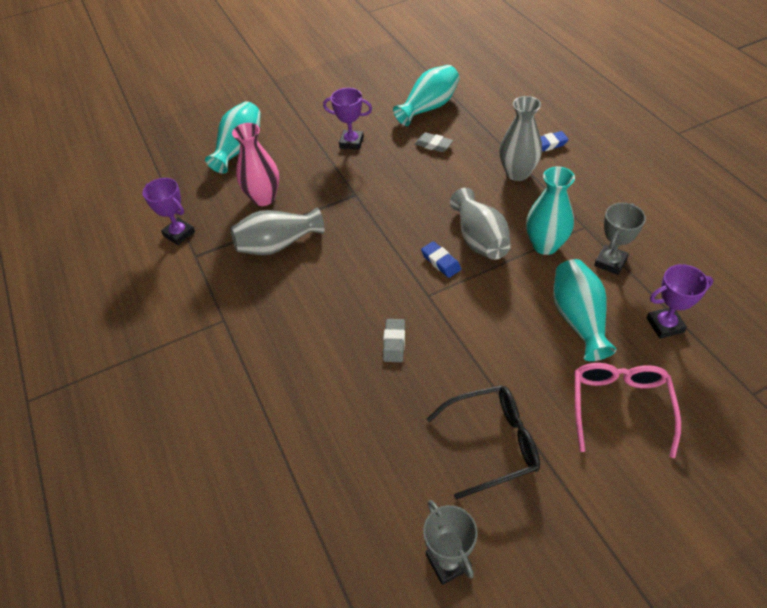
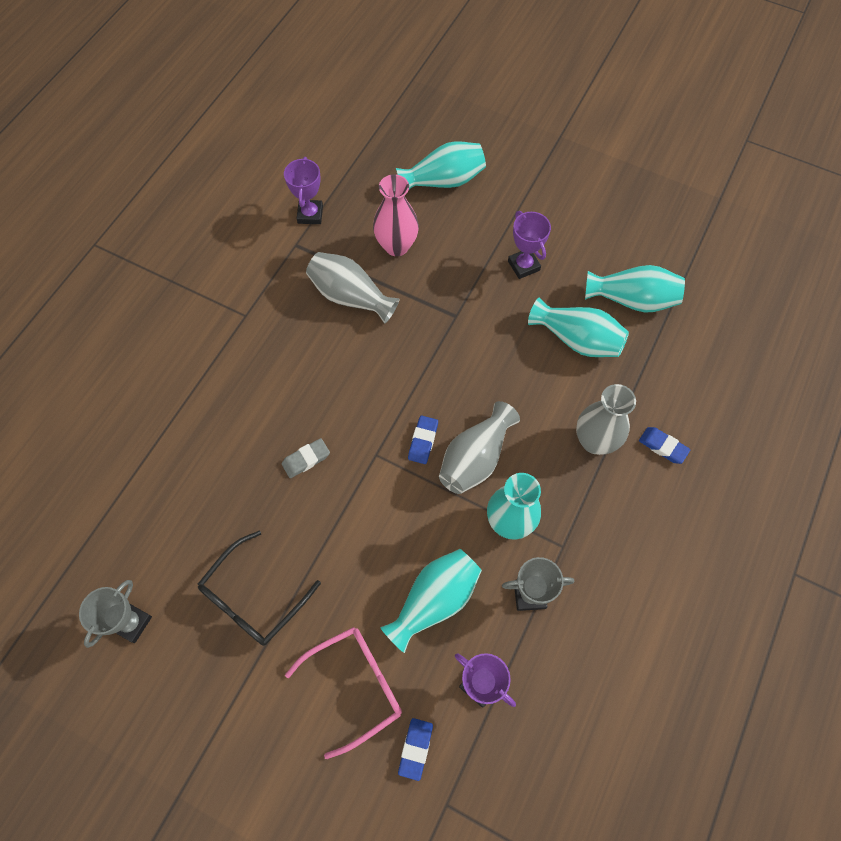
camera: 50 degrees right, 15 degrees up
(433, 145) = (577, 339): grey eraser -> turquoise vase
(492, 443) = (253, 598): black glasses -> black glasses turned 90 degrees clockwise
(696, 391) = (415, 748): none -> blue eraser

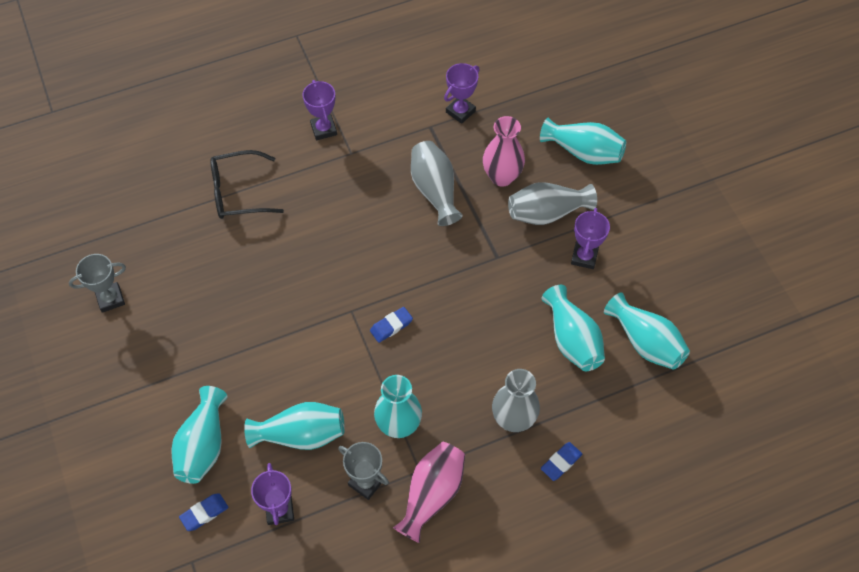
camera: 40 degrees right, 5 degrees down
(199, 312) = (323, 129): none -> purple trophy
(253, 598) = (192, 341): black glasses -> black glasses (238, 192)
(306, 459) = (303, 279): grey eraser -> none
(355, 686) = (203, 445): pink glasses -> turquoise vase
(475, 458) = (416, 365): grey vase -> grey vase (547, 213)
(591, 558) = (431, 494): none -> pink vase
(663, 446) = (561, 462): blue eraser -> blue eraser turned 60 degrees clockwise

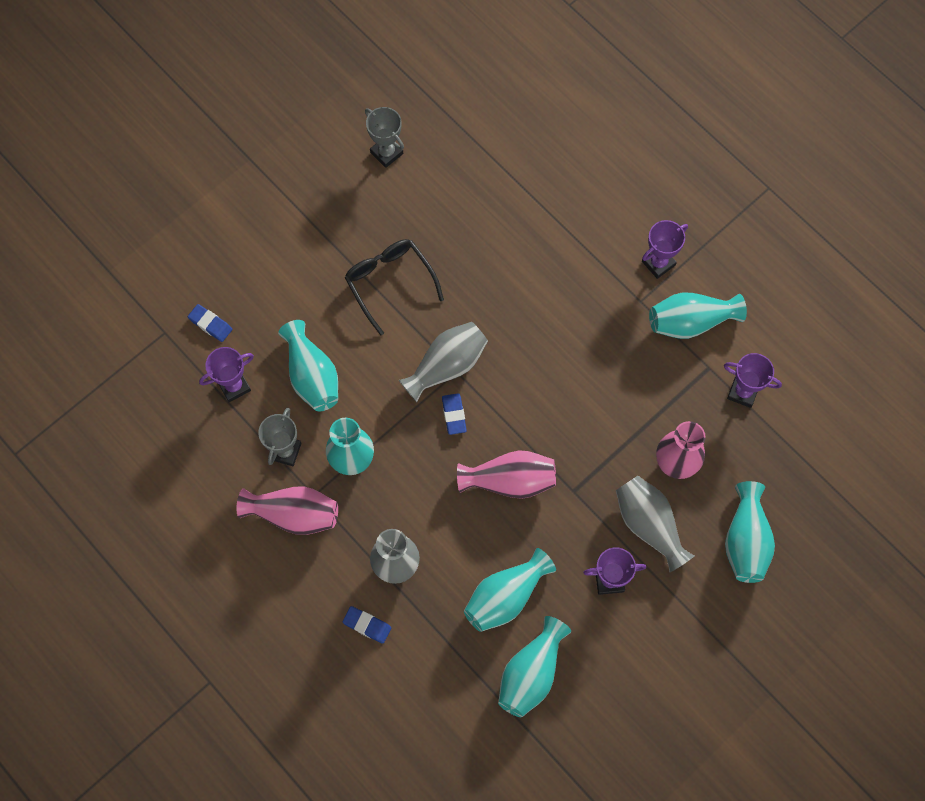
camera: 70 degrees right, 10 degrees up
(203, 445) = (272, 296): turquoise vase -> turquoise vase (690, 322)
(238, 192) = (547, 214): black glasses -> black glasses (389, 283)
(391, 326) = (454, 415): blue eraser -> blue eraser turned 45 degrees clockwise
(434, 190) = (629, 401): grey vase -> grey vase (446, 366)
(469, 302) = (509, 480): none -> pink vase

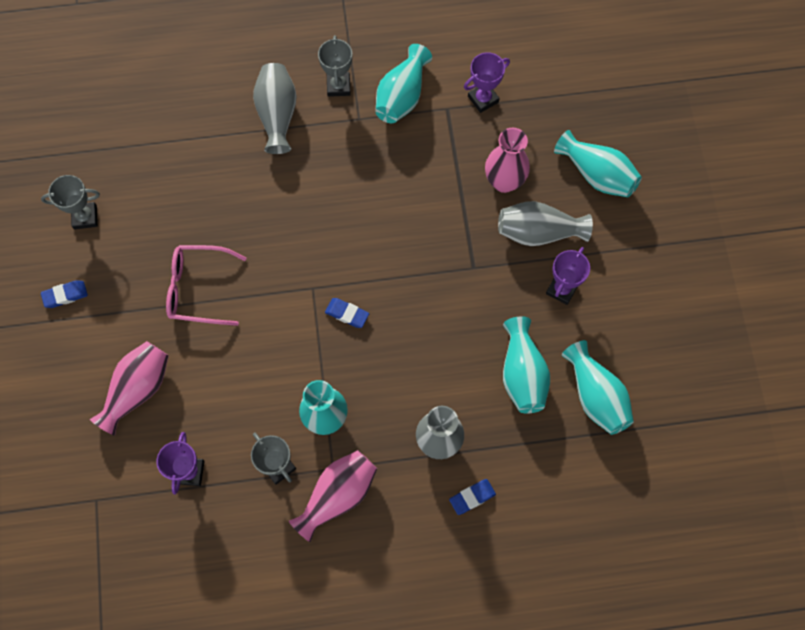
camera: 55 degrees left, 0 degrees up
(210, 324) = (119, 456): blue eraser -> blue eraser (65, 295)
(312, 375) = (229, 402): turquoise vase -> none
(389, 283) = (198, 289): black glasses -> pink glasses
(446, 366) = (302, 292): grey vase -> grey vase (277, 115)
(509, 480) = (431, 308): pink vase -> pink vase (137, 389)
(658, 263) = (338, 86): purple trophy -> grey trophy

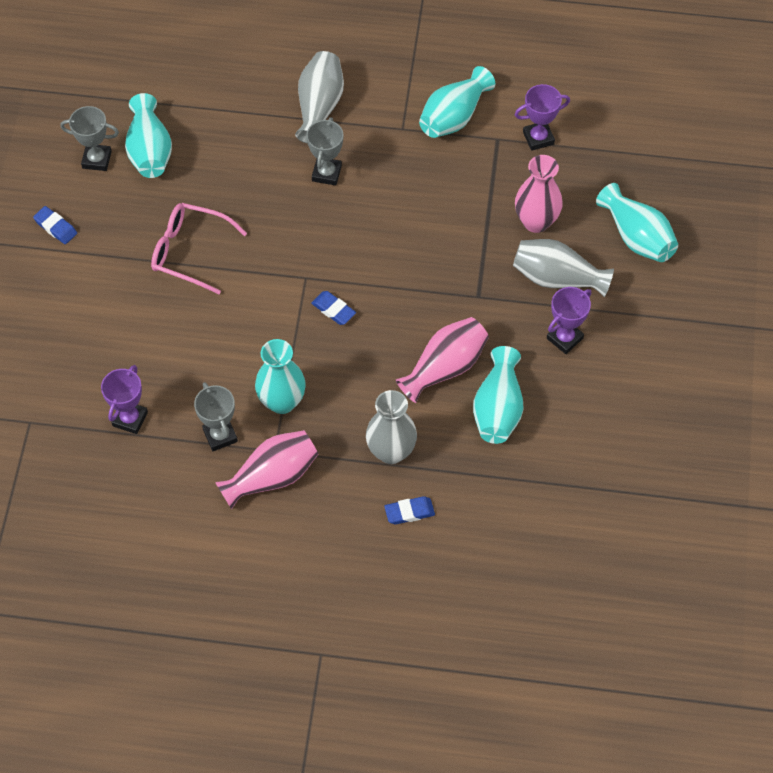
camera: 15 degrees right, 10 degrees down
(65, 295) = (55, 227): blue eraser -> blue eraser turned 45 degrees clockwise
(137, 389) = (101, 330): pink vase -> pink vase (445, 367)
(338, 86) = (391, 93): grey trophy -> grey trophy (326, 173)
(595, 395) = (569, 447): turquoise vase -> turquoise vase (150, 151)

